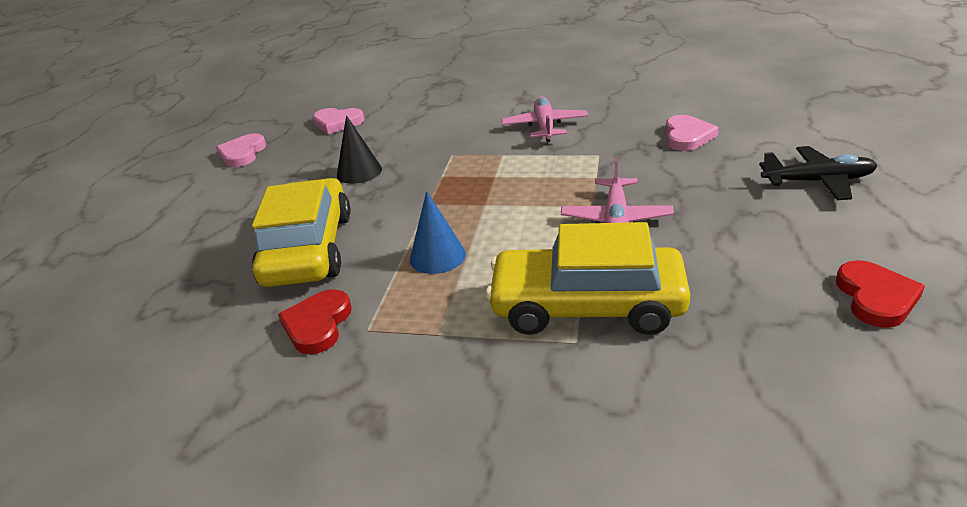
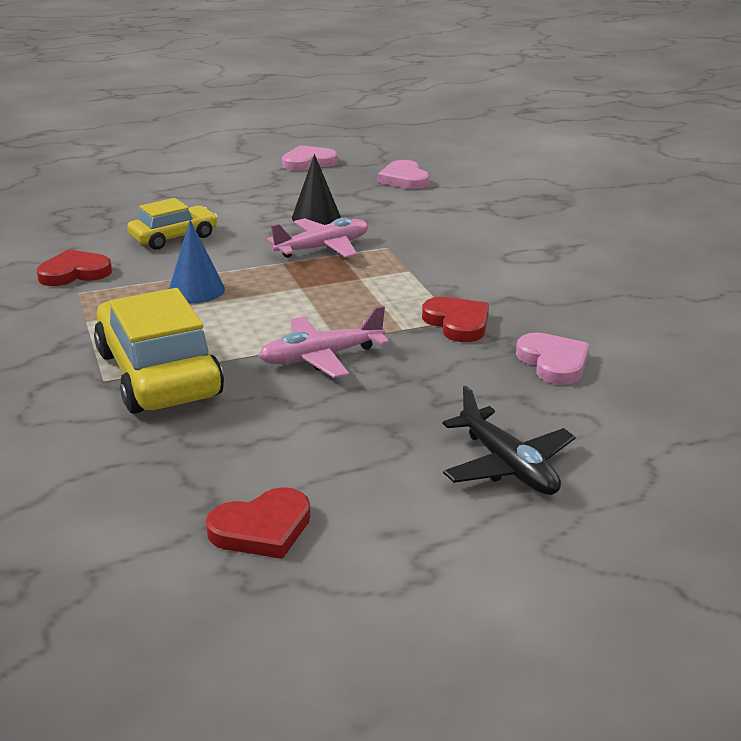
camera: 55 degrees right, 5 degrees down
(308, 249) = (174, 237): yellow car -> yellow car, size x0.57
(545, 126) = (496, 276): pink plane -> pink plane (323, 248)
(604, 155) = (457, 323): none -> red heart
(687, 136) = (553, 362): pink heart -> pink heart turned 90 degrees counterclockwise

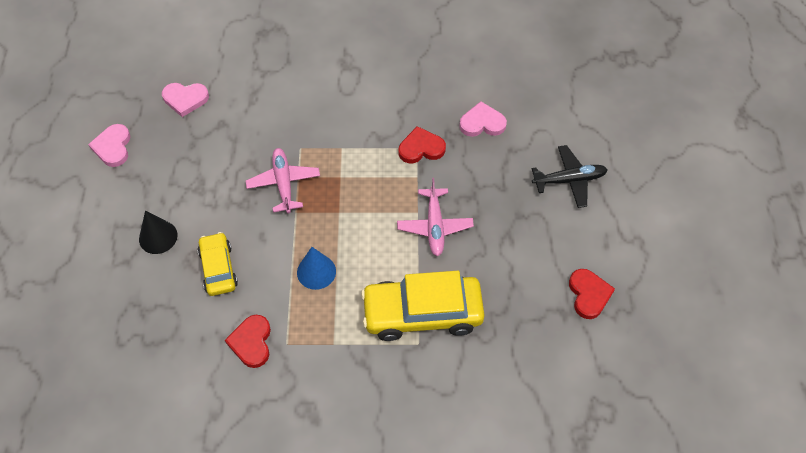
camera: 70 degrees left, 30 degrees up
(316, 217) = (228, 173): black cone -> black cone (158, 237)

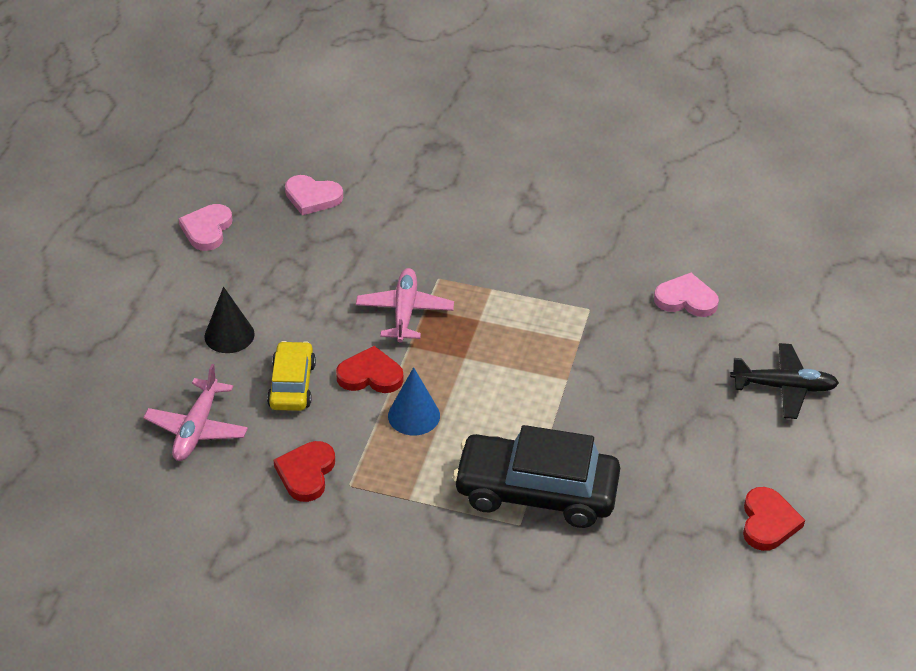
camera: 15 degrees right, 15 degrees down
(421, 148) = (595, 310): red heart -> red heart (370, 375)
(422, 313) = (536, 492): yellow car -> black car
(434, 226) = (584, 400): pink plane -> pink plane (197, 429)

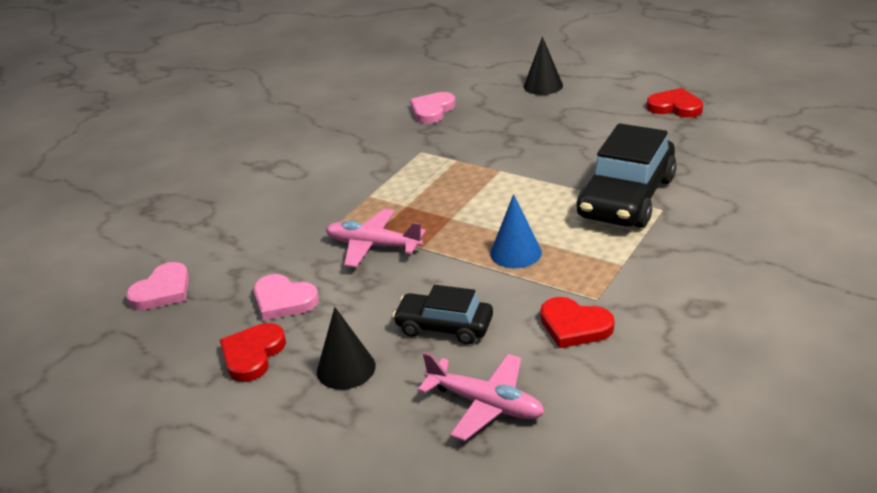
camera: 70 degrees left, 10 degrees down
(207, 229) = (156, 376): pink heart -> pink heart (283, 300)
(292, 385) = (444, 326): yellow car -> black car
(370, 375) = (451, 274): red heart -> red heart (252, 354)
(784, 387) = (543, 86): black plane -> black cone

